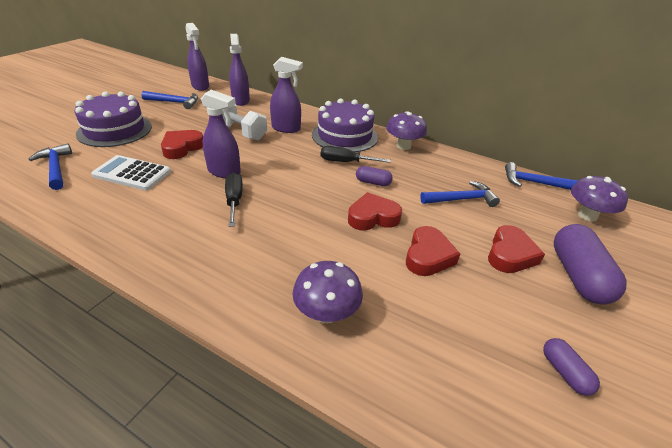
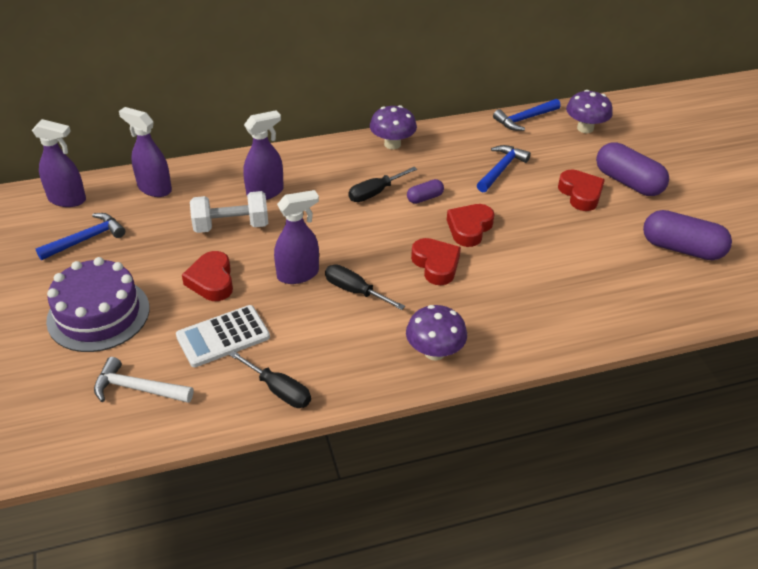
camera: 45 degrees left, 5 degrees up
(56, 168) = (138, 388): blue hammer -> white hammer
(94, 218) = (279, 390): none -> black screwdriver
(326, 313) = (543, 314): purple mushroom -> purple mushroom (434, 352)
(344, 136) = (329, 165): purple cake -> none
(428, 256) = (541, 231): red heart -> red heart (436, 265)
(564, 372) = (682, 248): purple capsule -> purple capsule, size x1.97

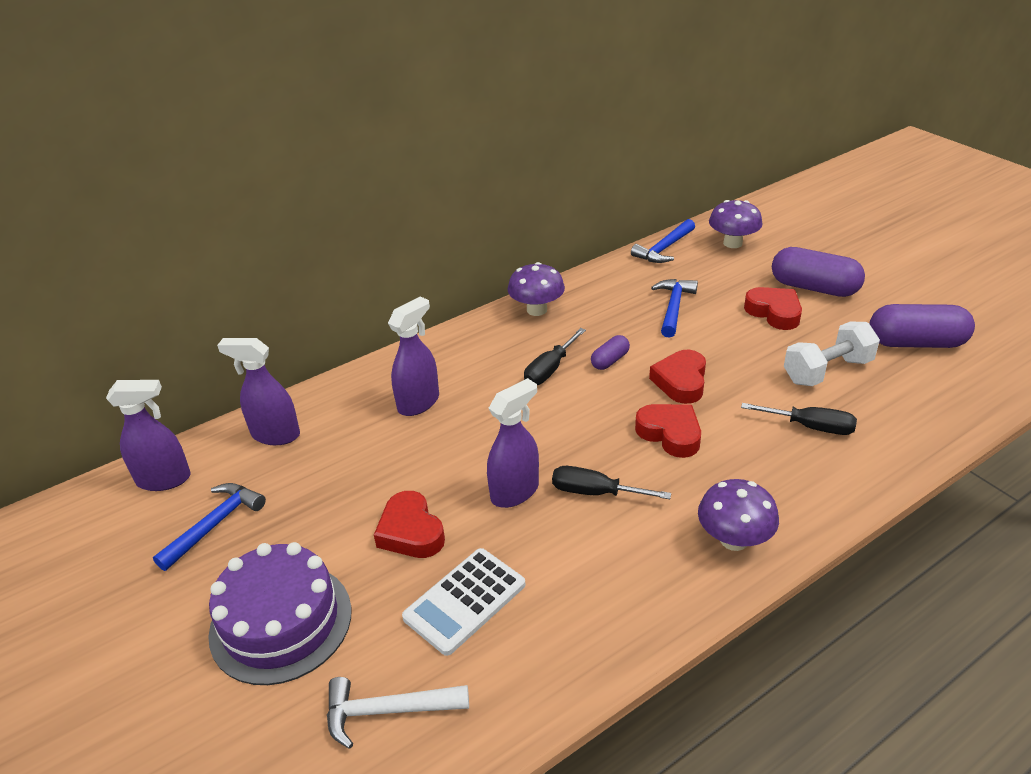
camera: 15 degrees left, 5 degrees down
(231, 226) = (398, 455): white dumbbell -> white dumbbell (827, 371)
(279, 390) = (576, 651): black screwdriver -> black screwdriver (810, 427)

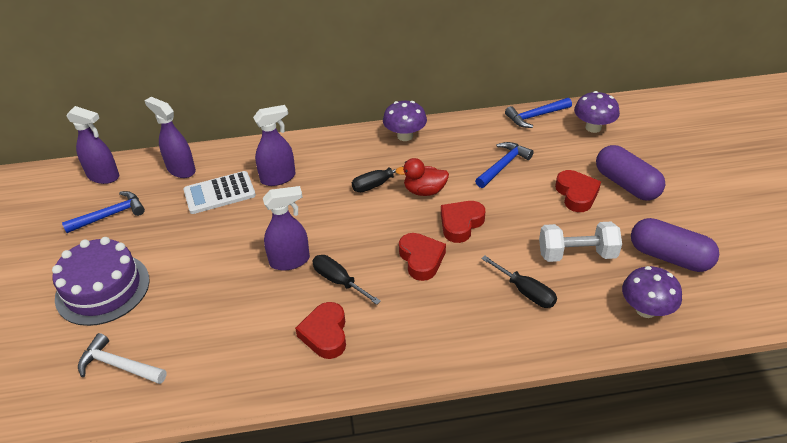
camera: 25 degrees right, 5 degrees up
(411, 532) = (210, 262): red heart -> red heart (325, 334)
(465, 601) = (207, 319): white calculator -> white calculator (219, 193)
(610, 360) = (424, 191): purple capsule -> red duck
(734, 539) = (401, 349): purple mushroom -> purple mushroom (646, 309)

